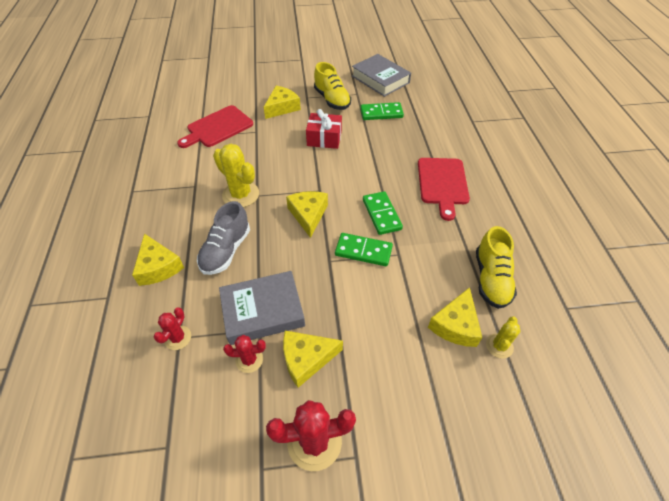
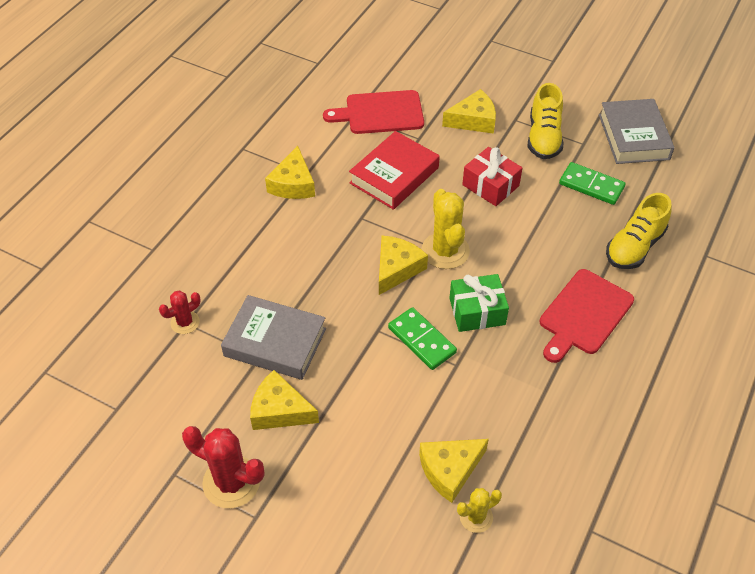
camera: 35 degrees right, 0 degrees up
(158, 267) = (213, 244): yellow cheese -> yellow cheese (293, 184)
(226, 250) = (286, 262): grey shoe -> none
(241, 195) = (345, 208): yellow cactus -> yellow cactus (445, 251)
(249, 360) = (230, 379): red cactus -> none
(258, 160) = (394, 175): none -> red book
(381, 214) = (477, 311): green domino -> green gift
(491, 279) = (534, 450): yellow shoe -> yellow shoe (634, 247)

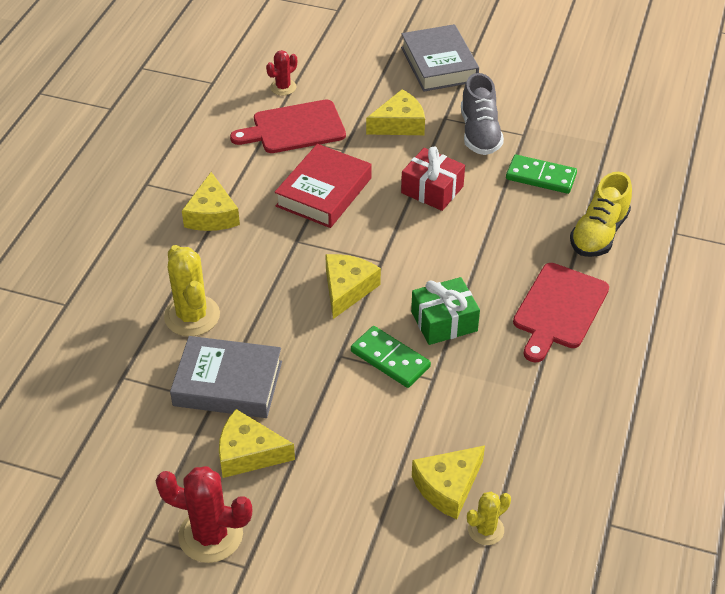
camera: 10 degrees left, 5 degrees down
(185, 322) = (121, 377): red cactus -> red cactus (283, 87)
(445, 251) = (396, 264): yellow cactus -> yellow cactus (192, 316)
(543, 137) = (479, 133): yellow shoe -> grey shoe
(633, 137) = (576, 121): grey book -> grey book (439, 64)

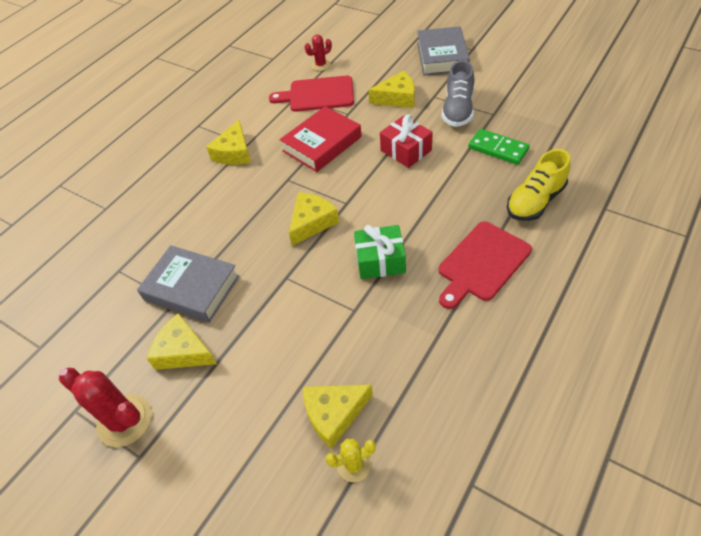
camera: 20 degrees right, 5 degrees up
(192, 316) = (188, 229): yellow cactus -> none
(390, 359) = (325, 287): green domino -> none

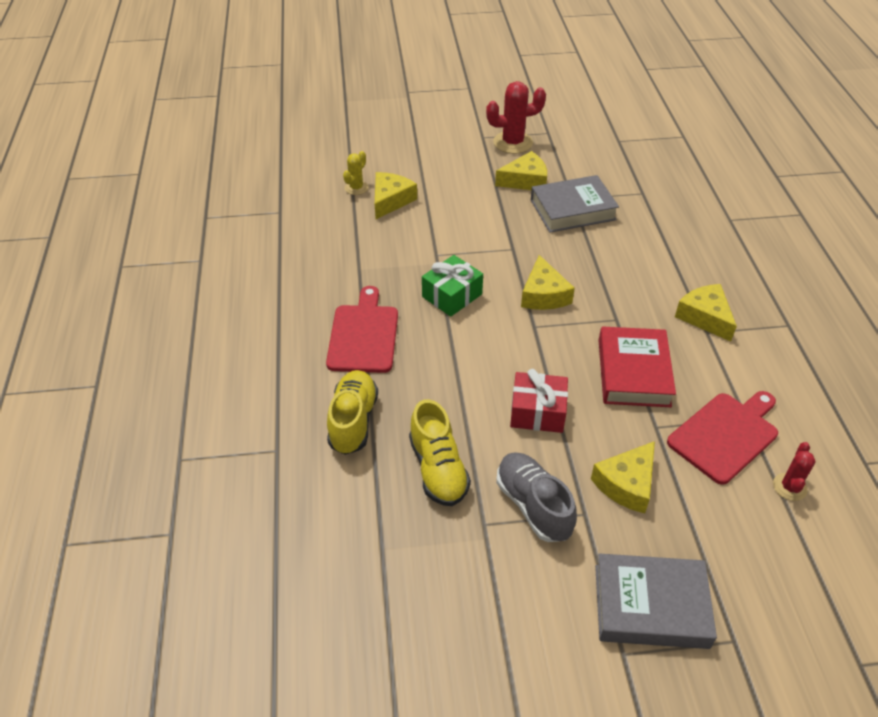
camera: 135 degrees right, 5 degrees down
(442, 56) = (650, 606): grey book -> grey book turned 45 degrees counterclockwise
(498, 149) = (438, 469): green domino -> yellow shoe

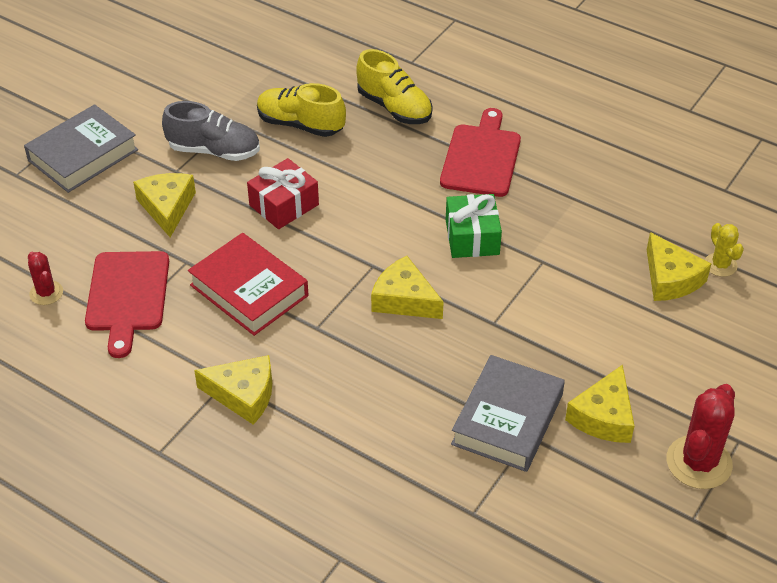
camera: 130 degrees right, 0 degrees up
(363, 335) = (481, 157): red cutting board -> red cutting board turned 120 degrees counterclockwise

